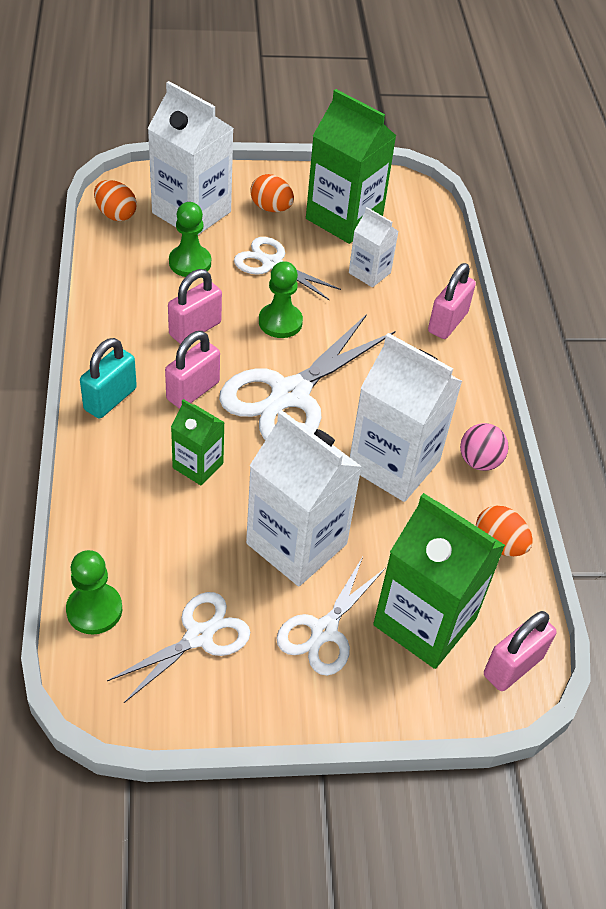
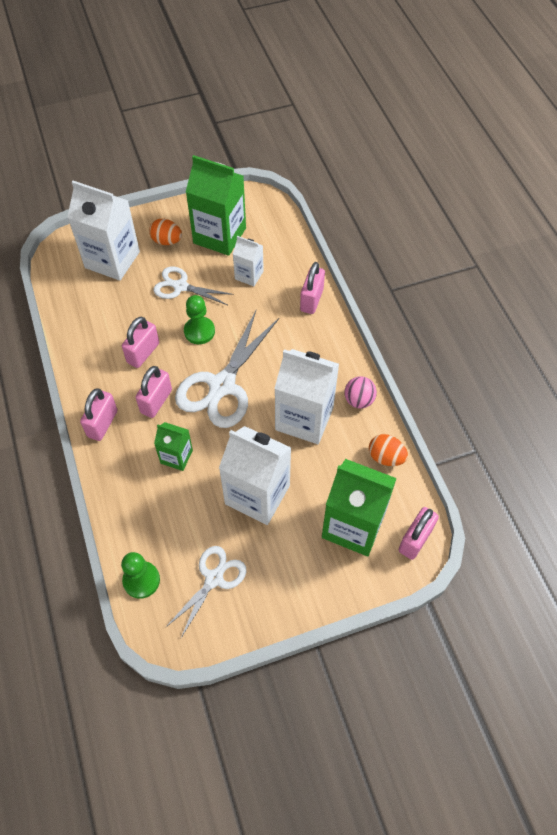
camera: 10 degrees left, 10 degrees up
(110, 399) = (102, 423): turquoise padlock -> pink padlock
(116, 214) = (59, 276): orange egg -> none
(190, 263) = (123, 301): green pawn -> none
(324, 631) = (292, 551): white scissors -> none

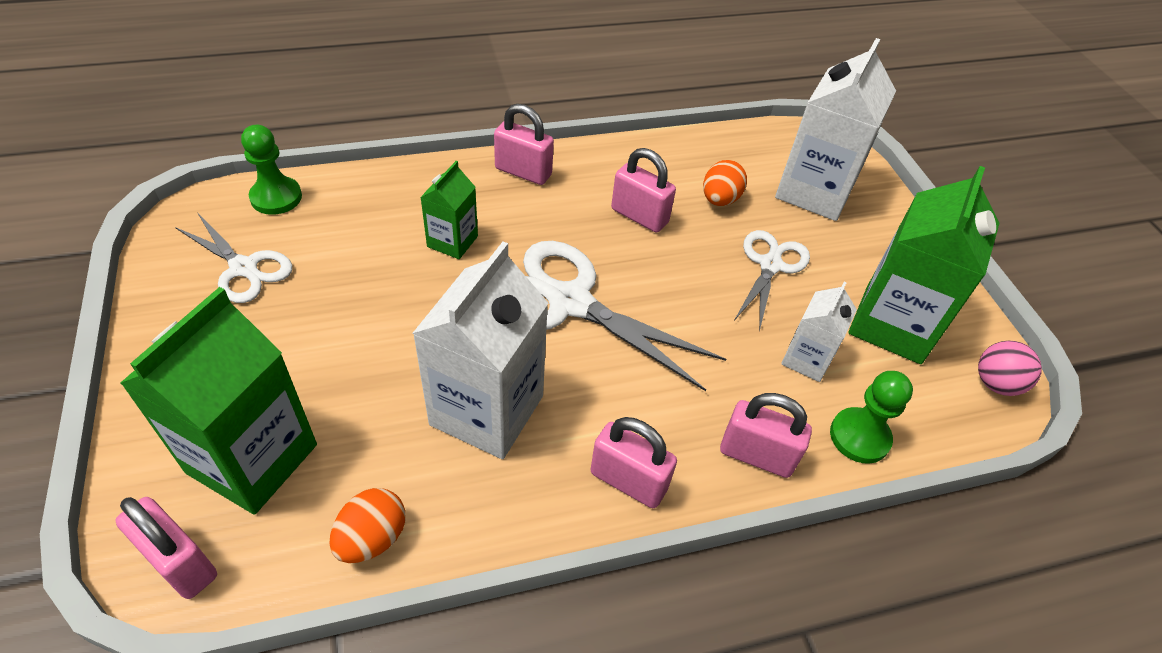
camera: 90 degrees right, 10 degrees down
(156, 401) = (551, 225): pink padlock -> pink padlock (628, 481)
(167, 241) = (865, 254): orange egg -> orange egg (720, 199)
(199, 331) = (679, 282): green pawn -> green pawn (859, 437)
(257, 494) = (359, 329): white carton -> none
(359, 400) = (511, 508): pink ball -> pink ball (995, 383)

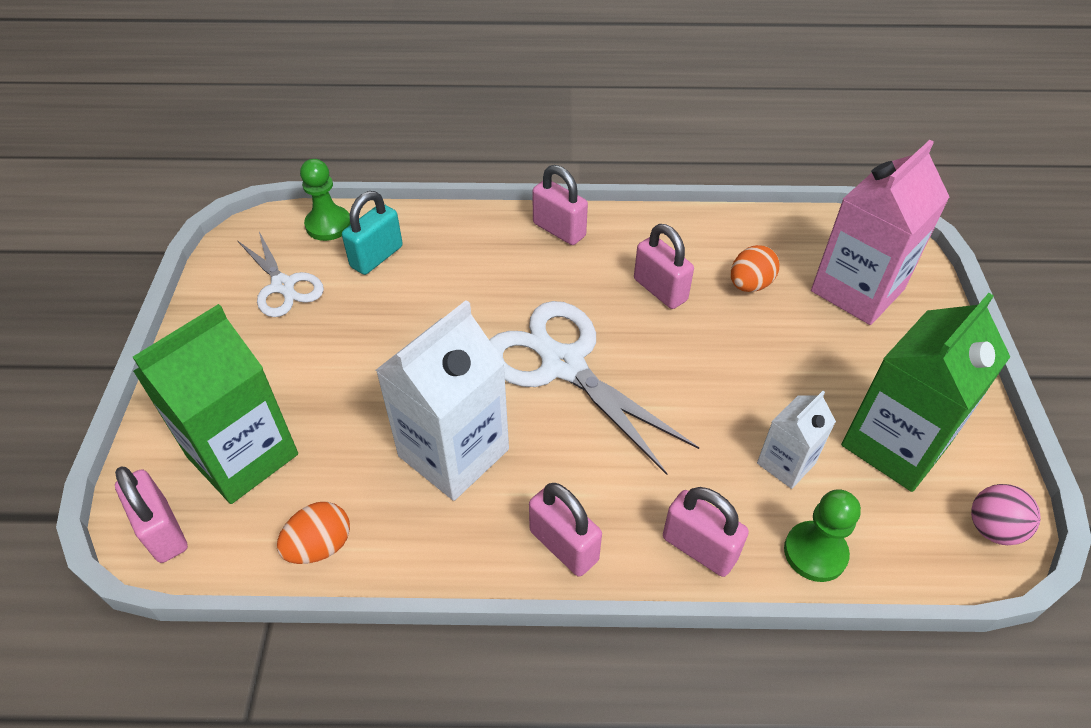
camera: 20 degrees right, 0 degrees up
(340, 223) = (376, 257): none -> turquoise padlock
(452, 241) = (471, 288): green carton -> none
(770, 265) = (780, 360): white scissors -> none
(814, 191) = (857, 290): white carton -> pink carton

